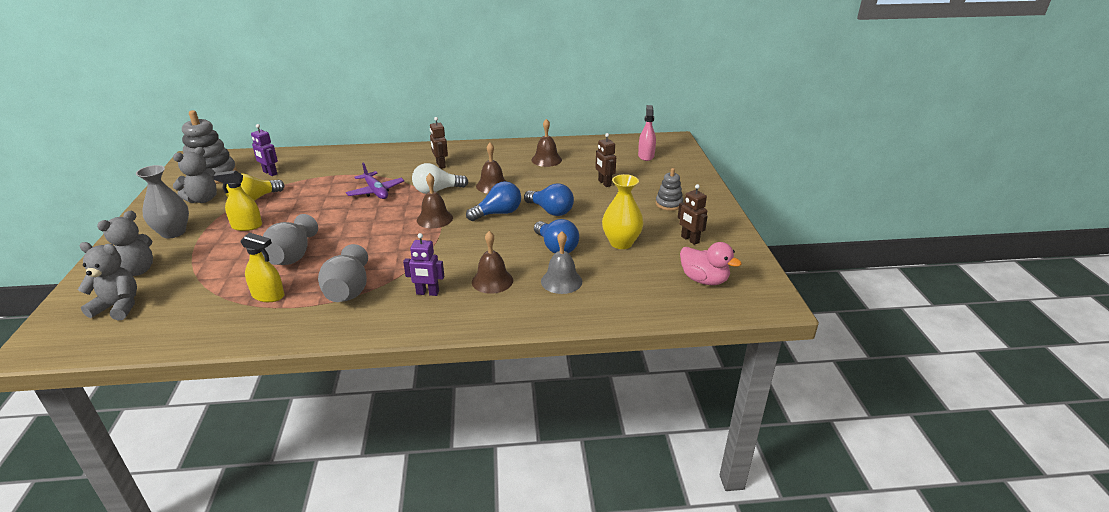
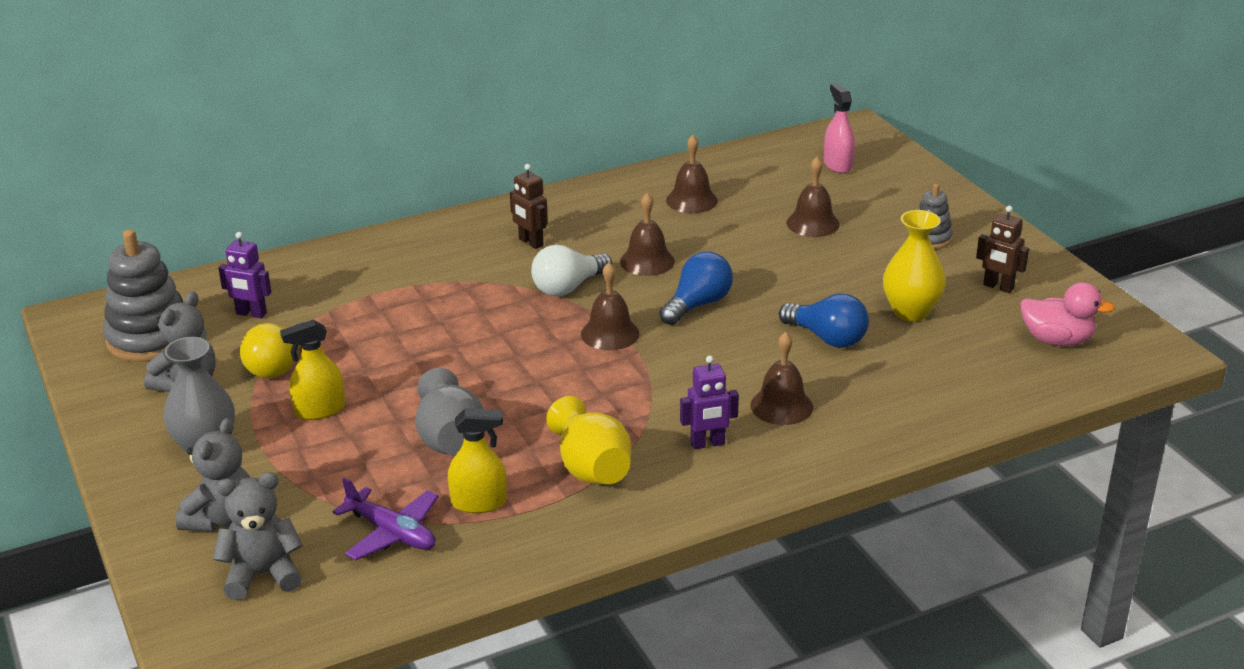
camera: 20 degrees left, 0 degrees up
(348, 291) = (591, 468): grey vase -> yellow vase
(376, 191) = (470, 309): purple plane -> purple plane (392, 533)
(550, 211) = (772, 284): blue light bulb -> none
(561, 281) = (875, 384): grey bell -> none
(604, 183) = (813, 223): brown robot -> brown bell

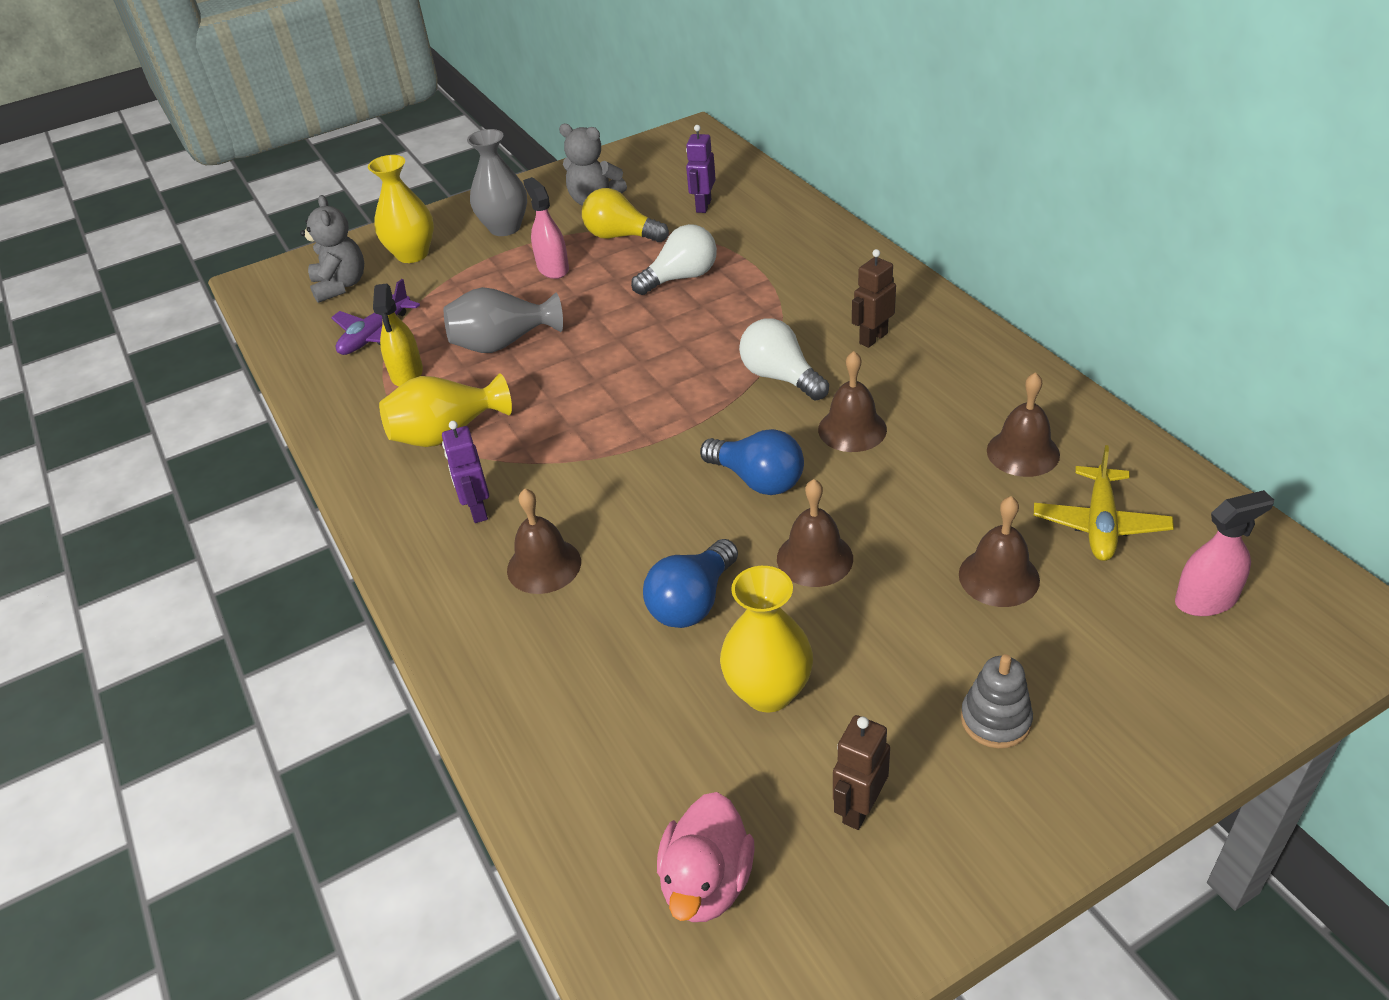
camera: 90 degrees right, 10 degrees up
(150, 339) = (660, 170): grey stacking toy -> none
(221, 518) = (412, 254): grey teddy bear -> yellow vase
(319, 410) = (553, 268): yellow spray bottle -> pink spray bottle
(384, 331) = (681, 278): none -> white light bulb
(610, 333) = (688, 418): brown bell -> brown bell (814, 558)
(768, 185) = (1100, 524): none -> yellow plane

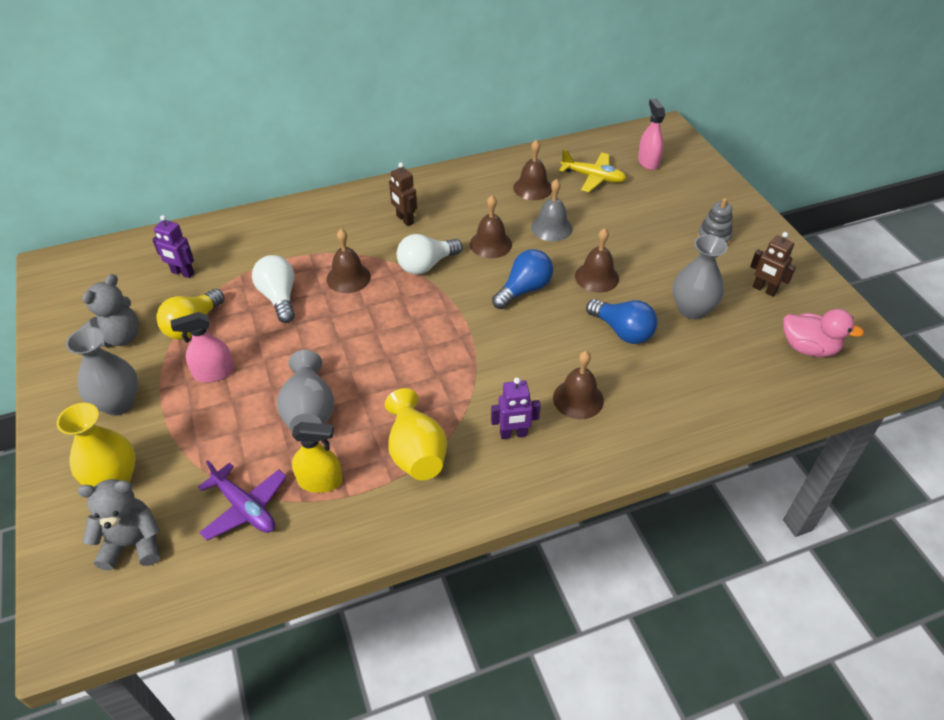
camera: 85 degrees left, 5 degrees up
(768, 692) = (692, 310): yellow vase -> grey vase
(922, 489) = (551, 227): none -> grey bell
(999, 577) = (623, 216): brown bell -> brown bell (348, 277)

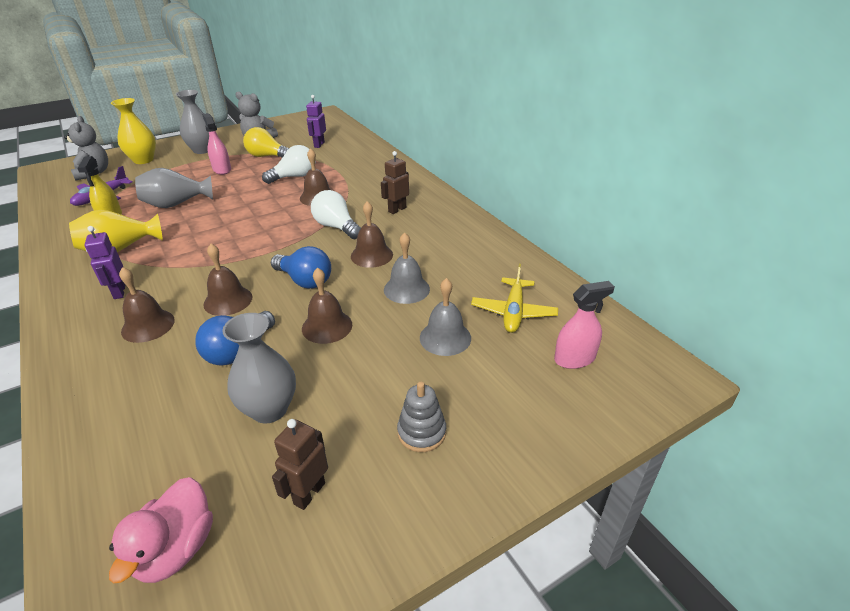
camera: 80 degrees right, 10 degrees down
(532, 188) = (473, 271): brown bell -> brown bell (228, 300)
(619, 215) = (445, 337): none -> grey bell

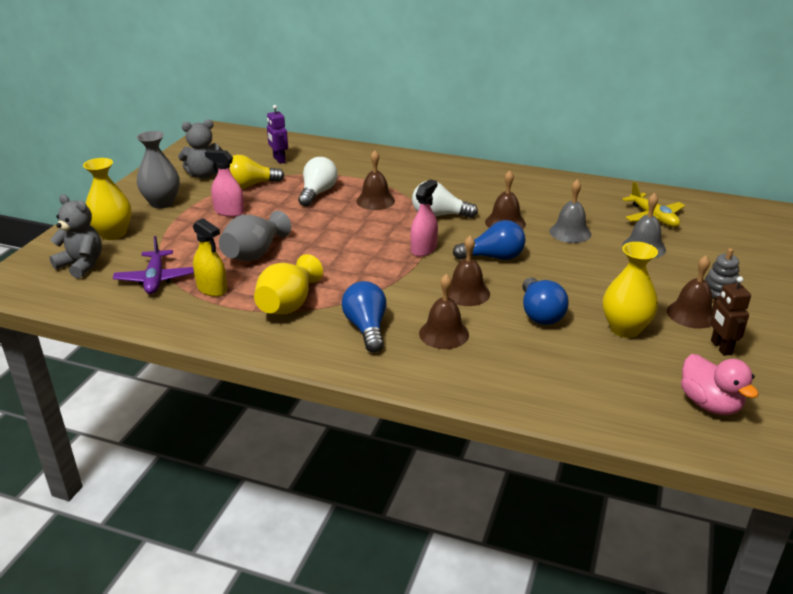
camera: 40 degrees left, 5 degrees down
(119, 292) = (366, 328): purple robot -> blue light bulb
(269, 409) = (625, 329): grey vase -> yellow vase
(327, 326) = (566, 274): brown bell -> brown bell (691, 314)
(397, 209) = (459, 186): brown robot -> none
(574, 358) = (723, 226): pink spray bottle -> pink spray bottle (423, 249)

